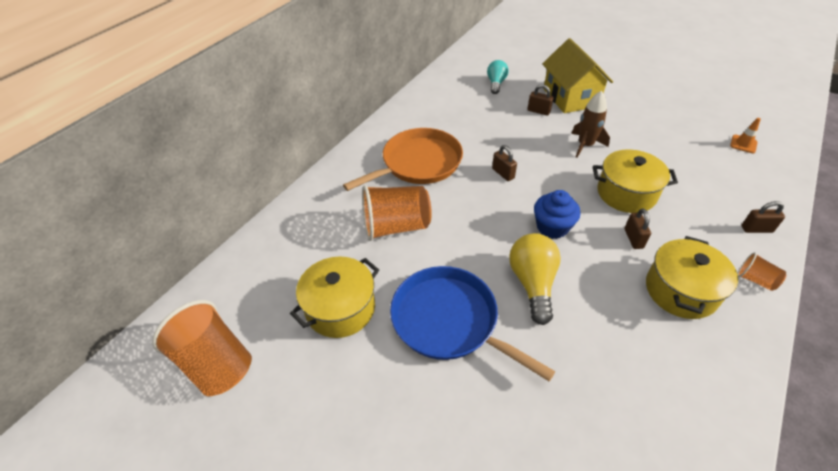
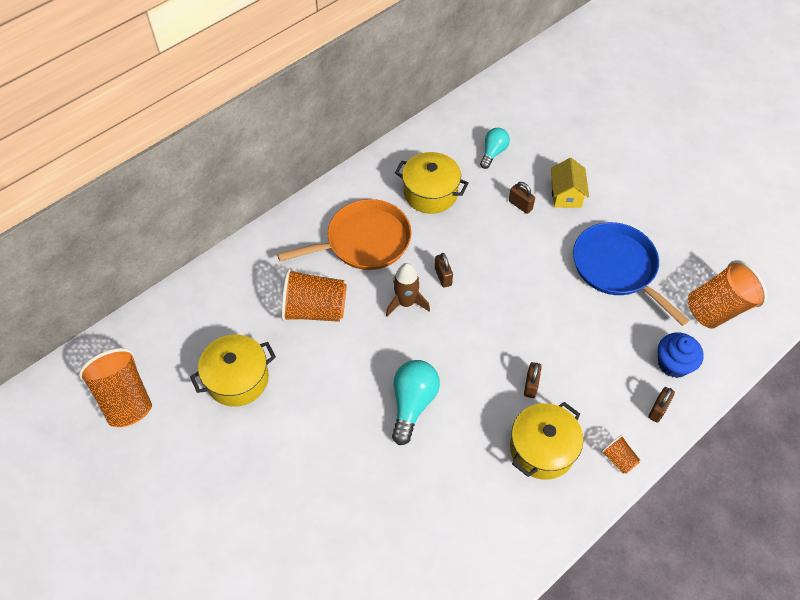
camera: 15 degrees right, 10 degrees up
(449, 321) = (324, 417): blue pan -> blue pan (617, 268)
(533, 283) = (412, 403): yellow light bulb -> turquoise light bulb
(552, 227) = (460, 351): blue cupcake -> blue cupcake (673, 364)
(570, 97) = (566, 194): yellow house -> yellow house, size x0.62
(585, 145) = (546, 264): brown rocket -> brown rocket (406, 302)
(626, 193) = (554, 334): yellow pot -> yellow pot (430, 193)
(743, 144) = (717, 308): orange traffic cone -> orange cup
(756, 229) = (658, 409): brown padlock -> brown padlock turned 75 degrees counterclockwise

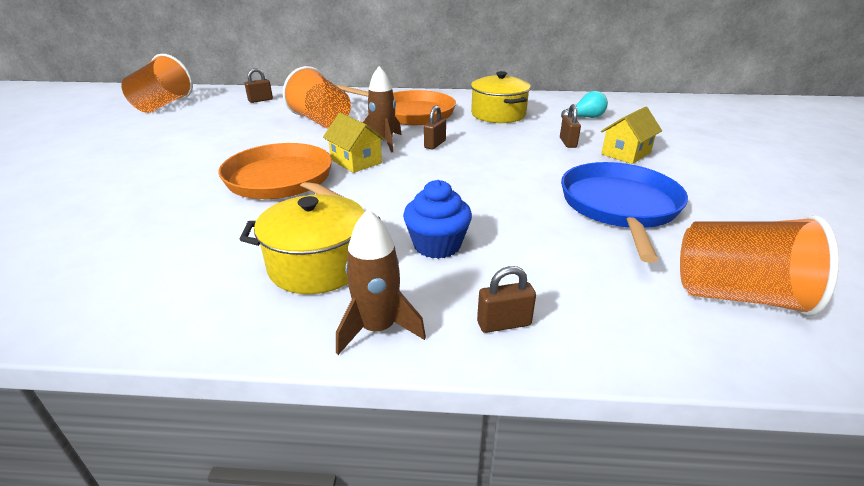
camera: 45 degrees right, 25 degrees down
(238, 379) = (221, 123): yellow pot -> none
(412, 403) = (283, 181): turquoise light bulb -> orange pan
(423, 342) = (356, 161): none -> yellow house
(531, 385) = (392, 223): brown padlock -> brown padlock (260, 100)
(618, 459) = (378, 328): orange cup -> brown rocket
(673, 364) = (590, 301): blue cupcake -> blue cupcake (437, 245)

